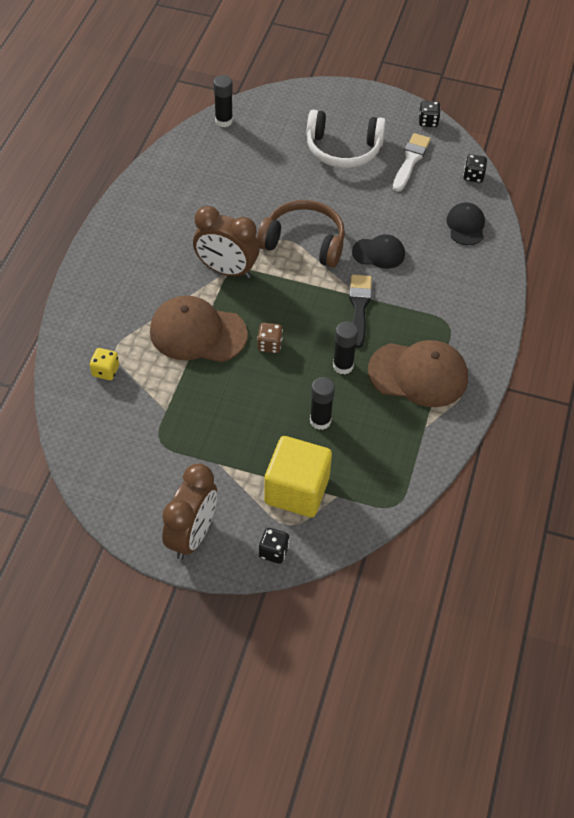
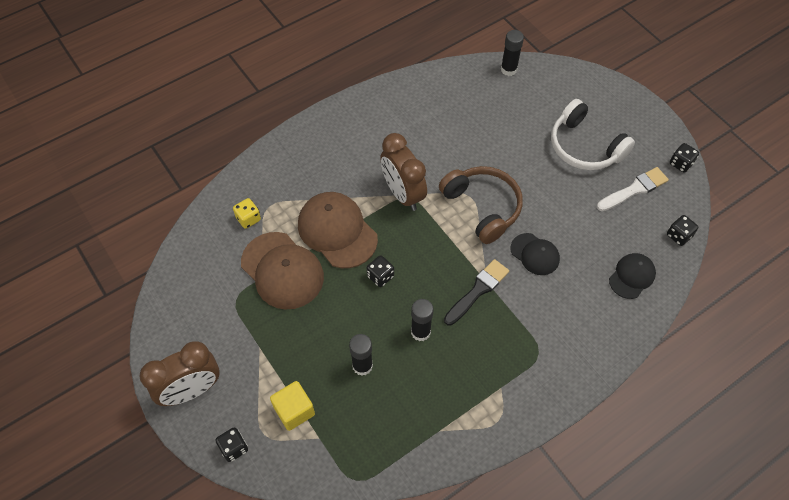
camera: 40 degrees right, 5 degrees up
(269, 345) = (380, 276): brown dice -> black dice
(297, 490) = (294, 411): yellow cube -> yellow cube, size x0.63
(418, 374) = (474, 381): brown cap -> brown cap (282, 270)

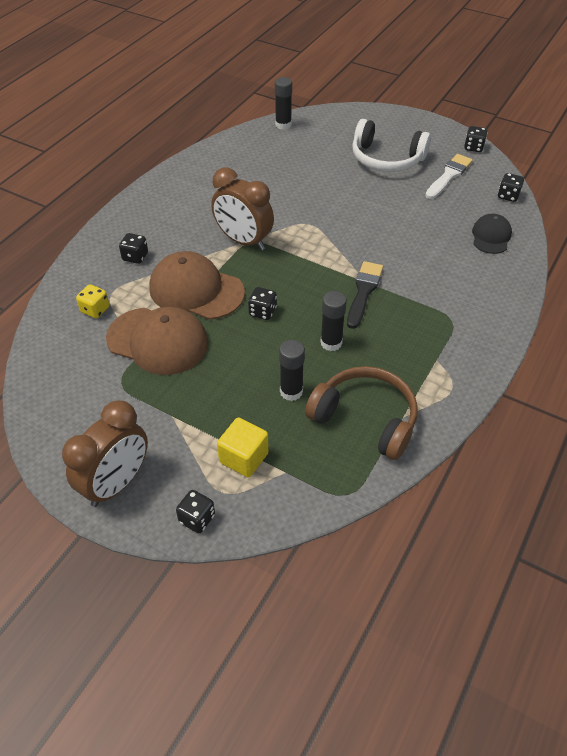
camera: 25 degrees left, 10 degrees down
(304, 176) = (135, 257): none -> black dice
(483, 207) = (326, 228): brown headphones -> brown headphones (365, 418)
(535, 254) = (396, 247): black cap -> none

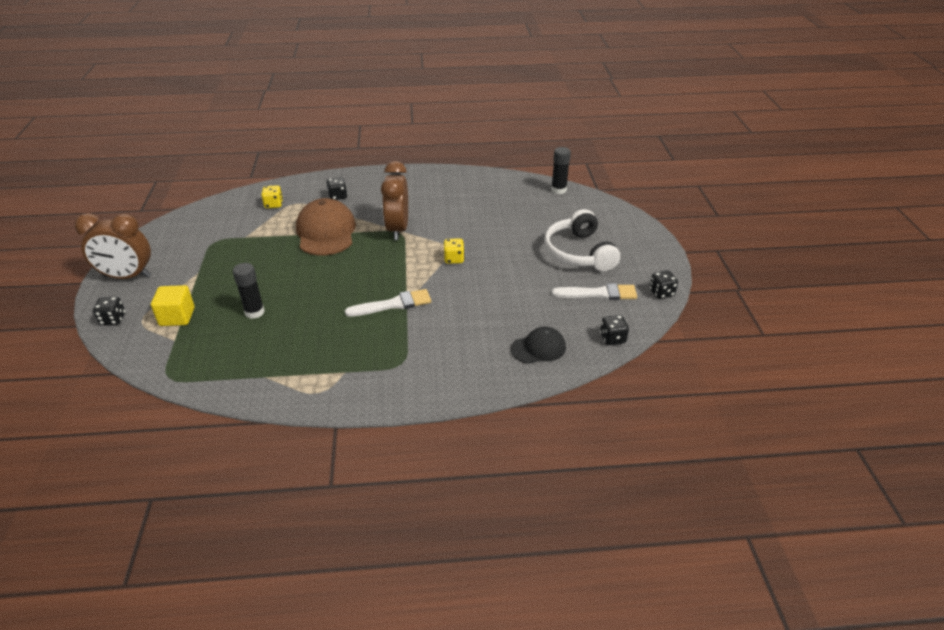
camera: 55 degrees right, 10 degrees down
(158, 341) = (263, 238): brown cap -> none
(262, 312) = (328, 267): black dice -> none
(328, 228) = (454, 259): none -> yellow dice
(331, 343) = (320, 311): black glue stick -> none
(363, 292) = (393, 304): black brush -> white brush
(365, 418) = (250, 358): brown headphones -> none

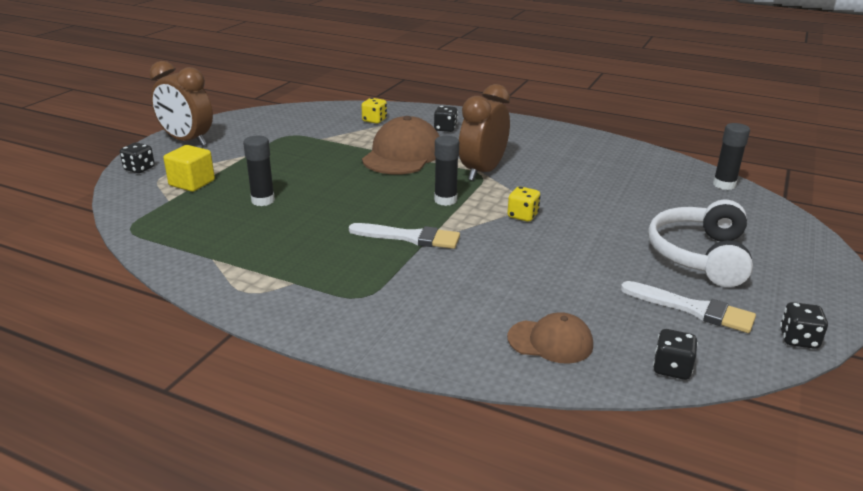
camera: 30 degrees right, 10 degrees down
(392, 264) = (445, 200): none -> black glue stick
(538, 348) = (550, 341): black cap -> brown cap

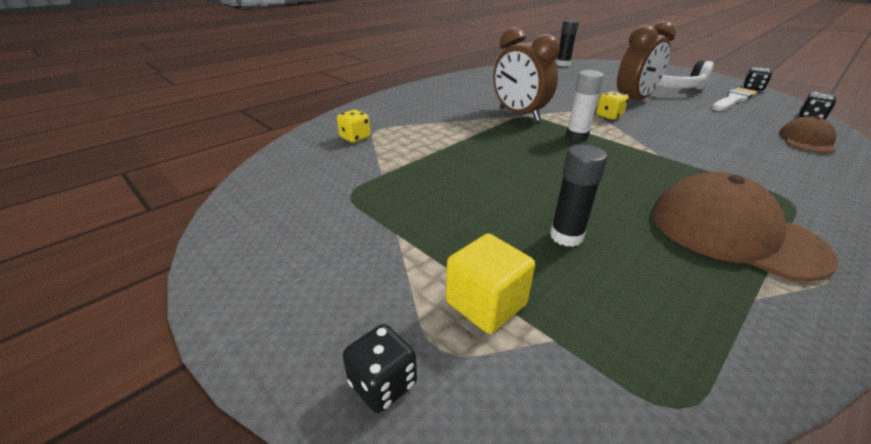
camera: 70 degrees left, 5 degrees up
(187, 141) = (284, 298): brown clock -> brown clock (633, 100)
(403, 154) = (462, 138): brown cap -> brown cap (733, 233)
(410, 237) = (657, 161): white brush -> none
(445, 129) = (410, 112): black dice -> none
(445, 200) = (577, 136): black glue stick -> white glue stick

